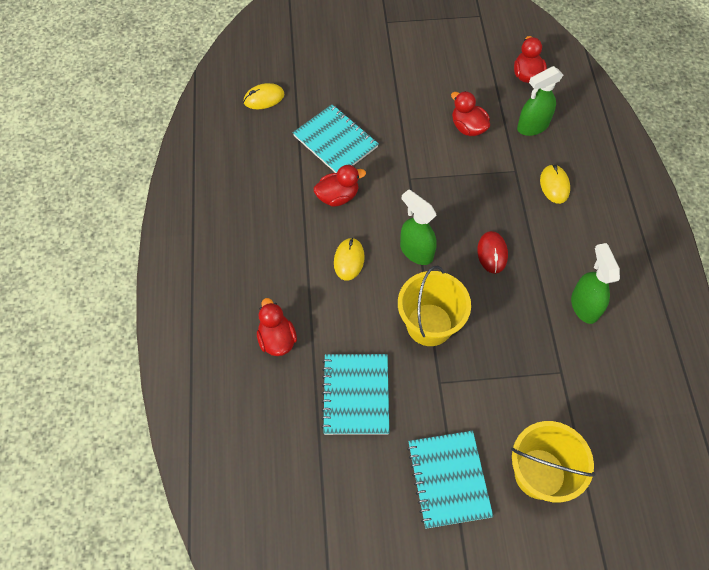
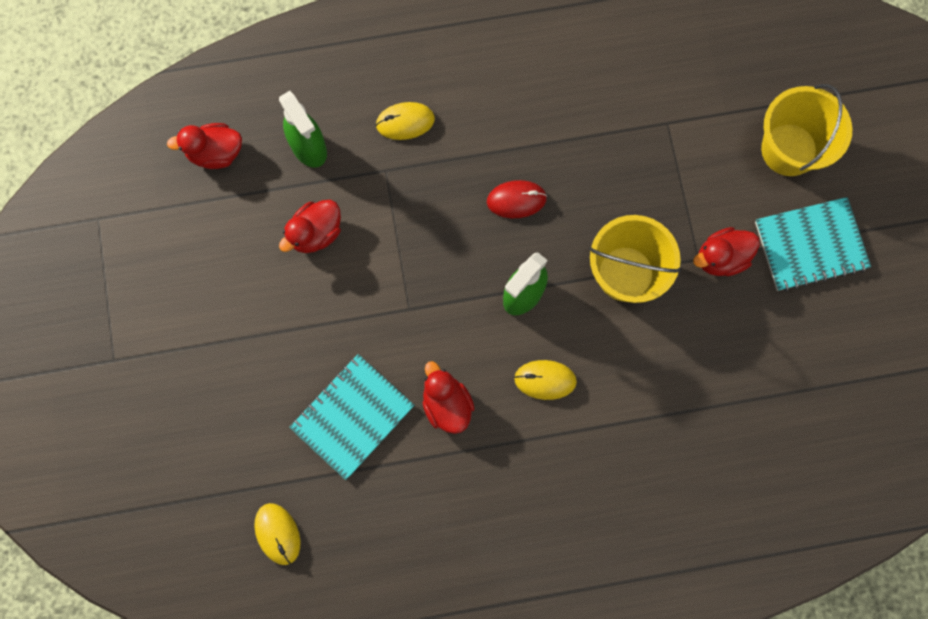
camera: 95 degrees left, 15 degrees up
(277, 339) = (668, 460): red duck -> red duck (721, 258)
(356, 395) = (727, 355): turquoise notebook -> none
(584, 306) = (578, 94): green spray bottle -> none

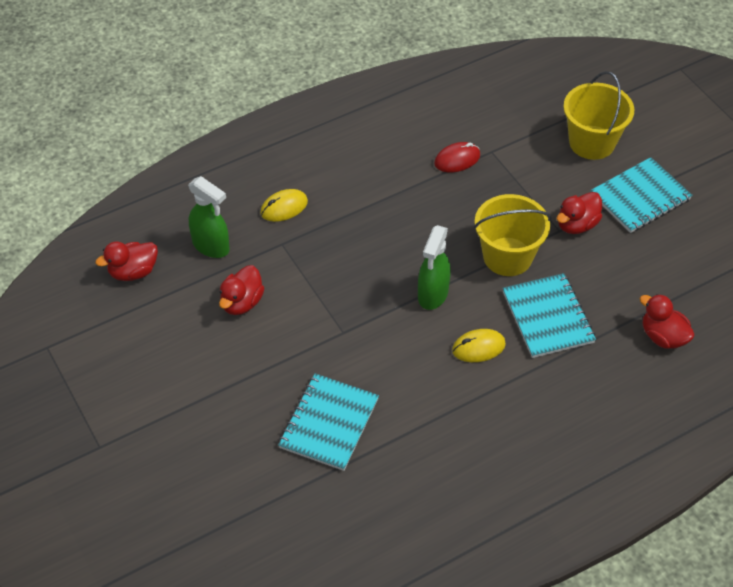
camera: 20 degrees left, 25 degrees down
(277, 534) = (300, 533): yellow mouse -> none
(446, 404) = (405, 389): red duck -> red duck (663, 337)
(516, 200) = (397, 233): red mouse -> red mouse (457, 159)
(636, 368) = (547, 317): none -> turquoise notebook

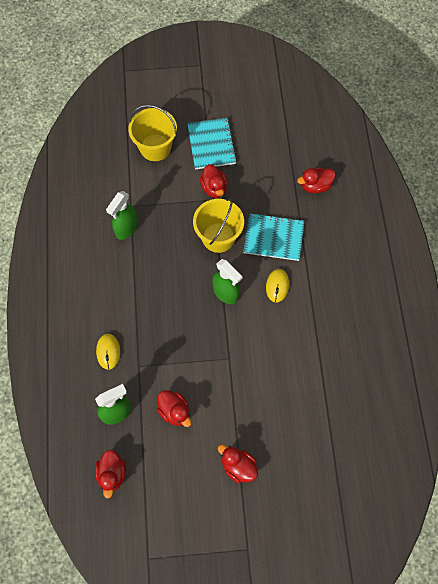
camera: 65 degrees left, 15 degrees up
(202, 396) = (238, 466): none -> red duck
(329, 423) = (293, 396): turquoise notebook -> none
(457, 159) = (126, 229): red mouse -> green spray bottle

